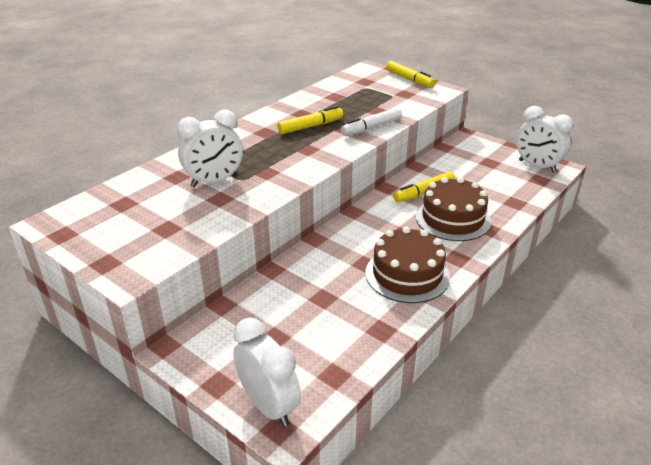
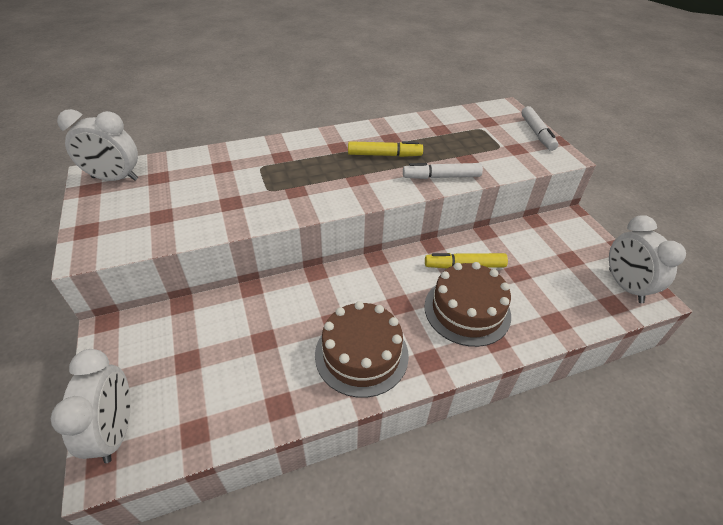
camera: 30 degrees right, 10 degrees up
(214, 181) = (244, 183): white clock -> white clock (115, 179)
(409, 79) = (537, 133): yellow marker -> white marker

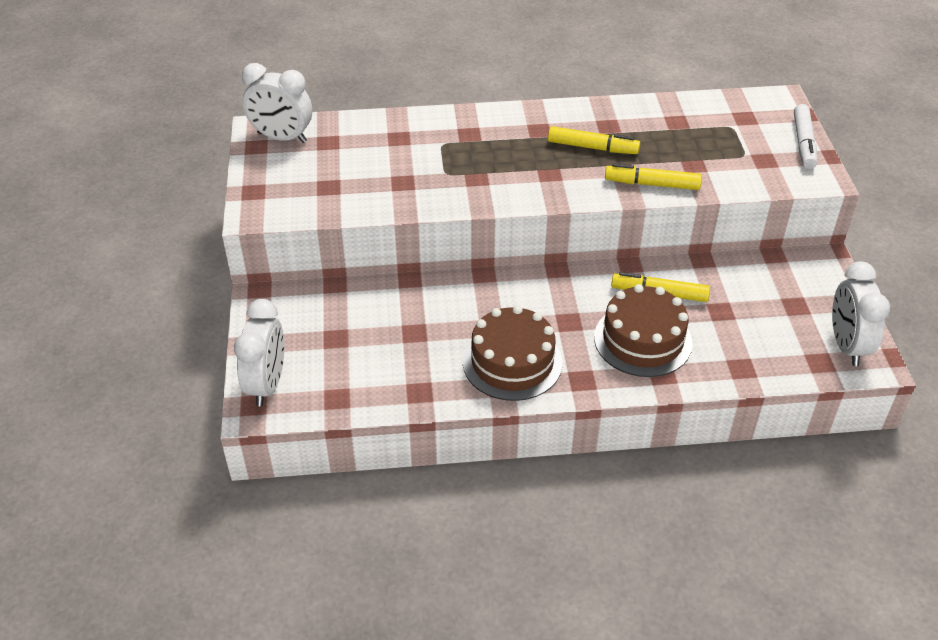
camera: 15 degrees right, 0 degrees up
(442, 177) = (652, 184): white marker -> yellow marker

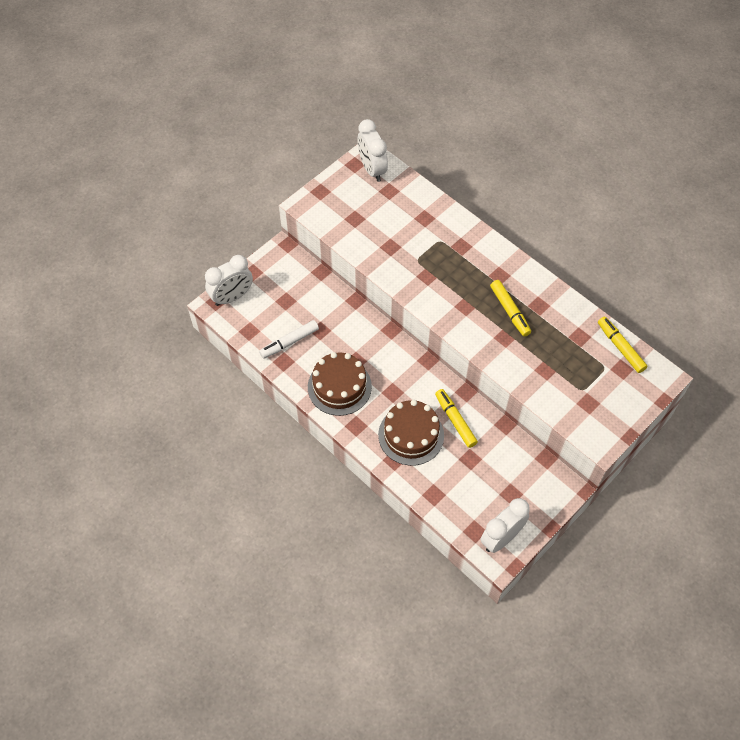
camera: 50 degrees right, 15 degrees up
(652, 184) = (506, 360): yellow marker -> yellow marker (620, 348)
(803, 142) = (628, 414): white marker -> white marker (290, 342)

